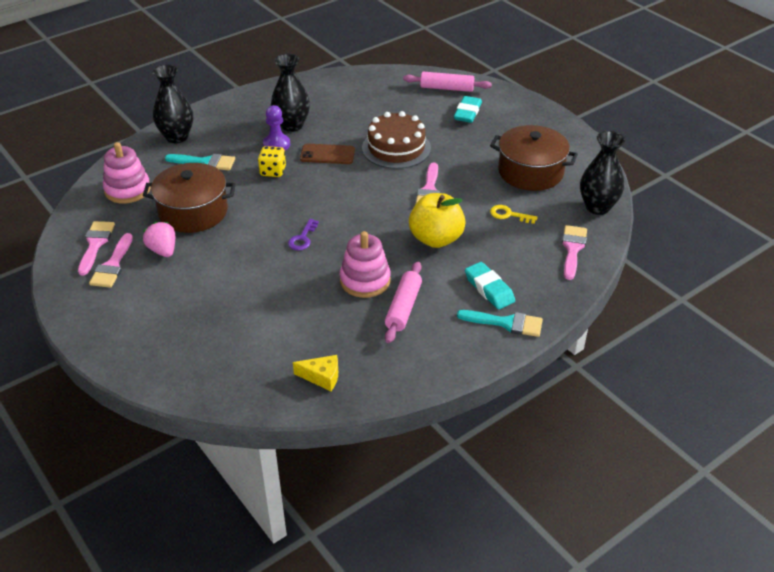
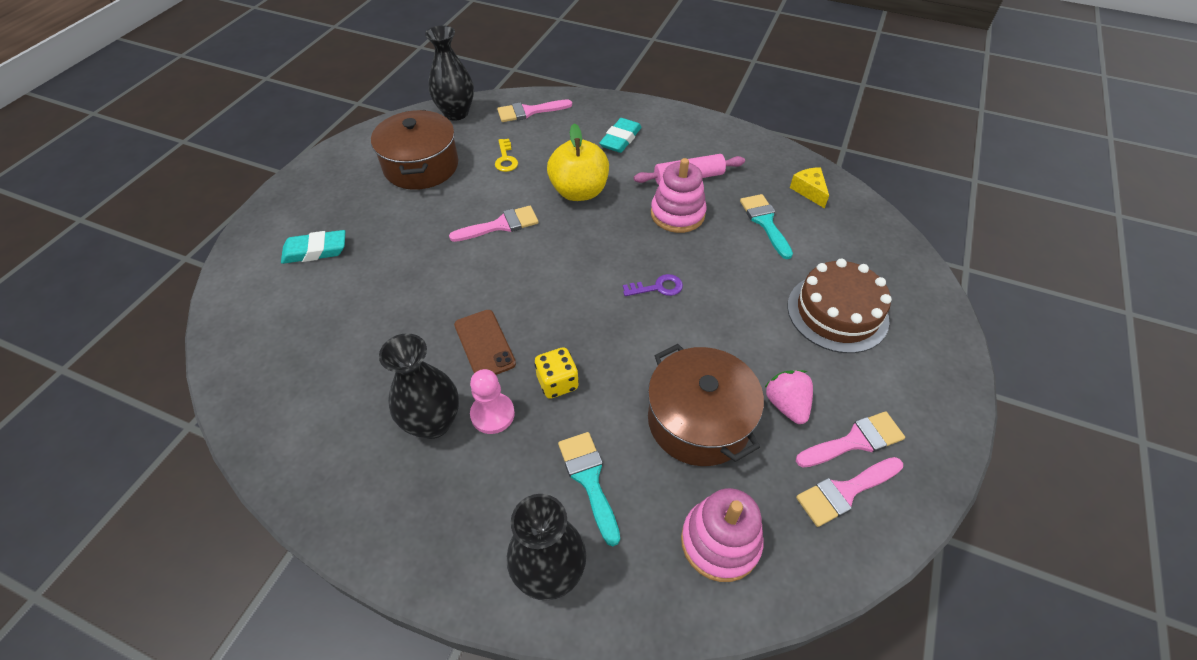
camera: 120 degrees left, 10 degrees up
(163, 250) = (786, 405): pink strawberry -> pink strawberry turned 135 degrees clockwise
(276, 144) = (492, 414): purple pawn -> pink pawn
(396, 148) = (432, 284): brown cake -> brown cake (837, 312)
(447, 88) = (255, 292): pink rolling pin -> none
(506, 323) = (652, 119): turquoise brush -> turquoise brush (765, 222)

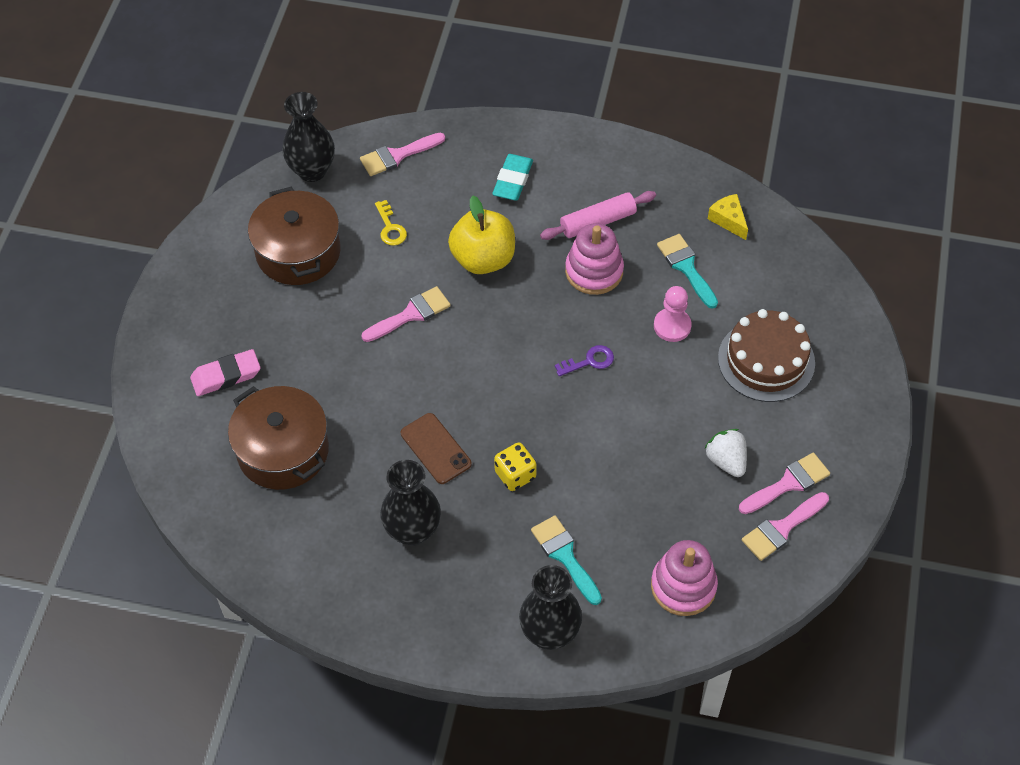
camera: 10 degrees left, 5 degrees up
(315, 251) = (226, 376): turquoise eraser -> pink eraser
(492, 414) = (464, 514): pink pawn -> pink pawn (672, 326)
(698, 420) = (650, 488): brown pot -> brown pot (283, 451)
(786, 405) = (726, 461): pink strawberry -> white strawberry

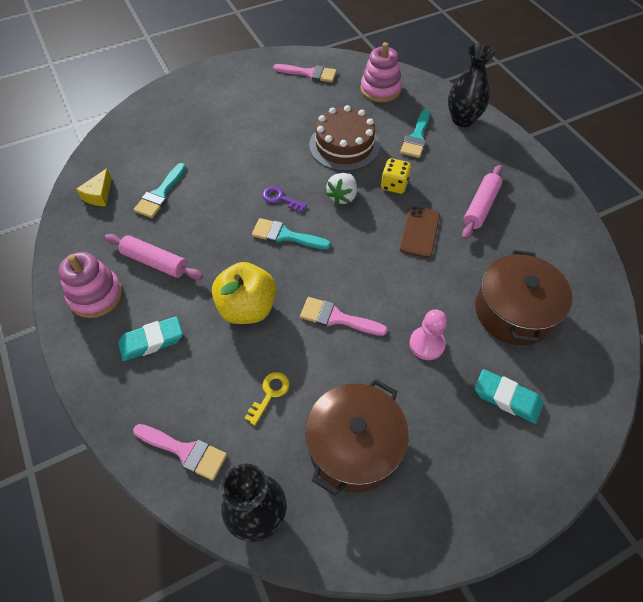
camera: 130 degrees left, 0 degrees up
(226, 376) = (507, 398): pink eraser -> turquoise eraser
(412, 531) = (480, 207): black vase -> pink rolling pin
(537, 335) = (285, 235): none -> turquoise brush
(594, 271) = (204, 238): pink stacking toy -> pink stacking toy (96, 295)
(672, 326) = (216, 176): pink pawn -> pink pawn (427, 344)
(726, 461) = (290, 109): white strawberry -> white strawberry (342, 196)
(766, 360) = (205, 126): brown cake -> brown cake (344, 145)
(788, 483) = (280, 83): pink brush -> none

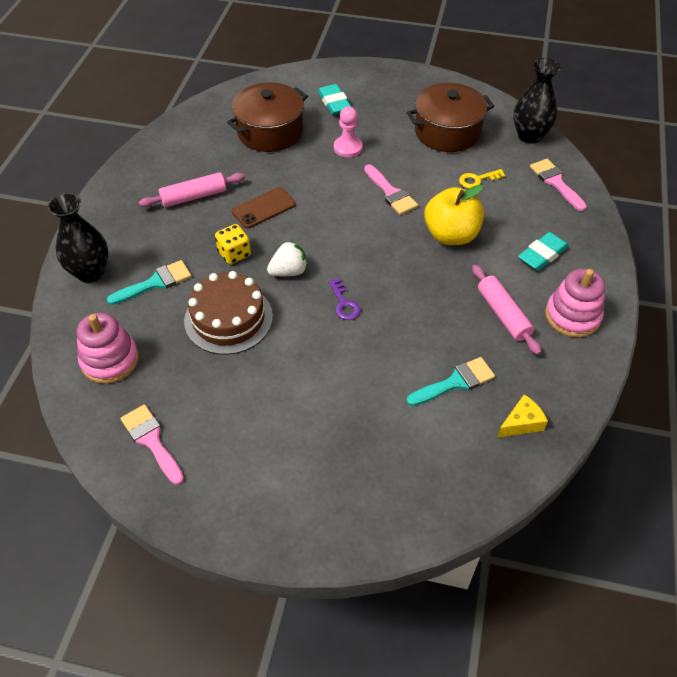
camera: 140 degrees left, 5 degrees down
(151, 341) = (542, 255): turquoise eraser -> turquoise eraser turned 60 degrees counterclockwise
(285, 235) = (372, 269): turquoise brush -> none

